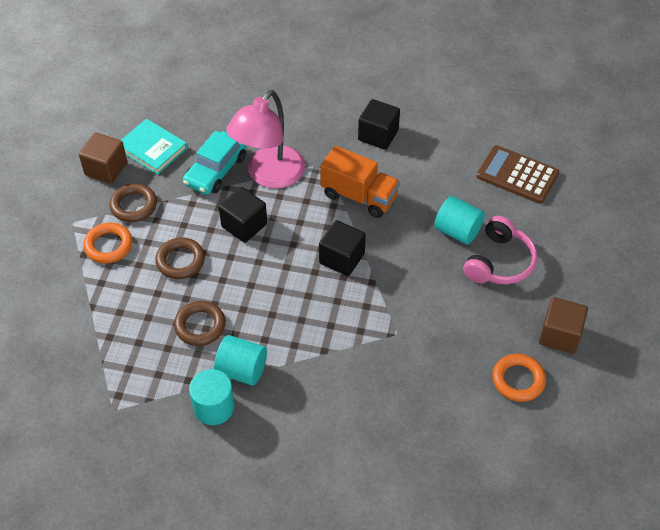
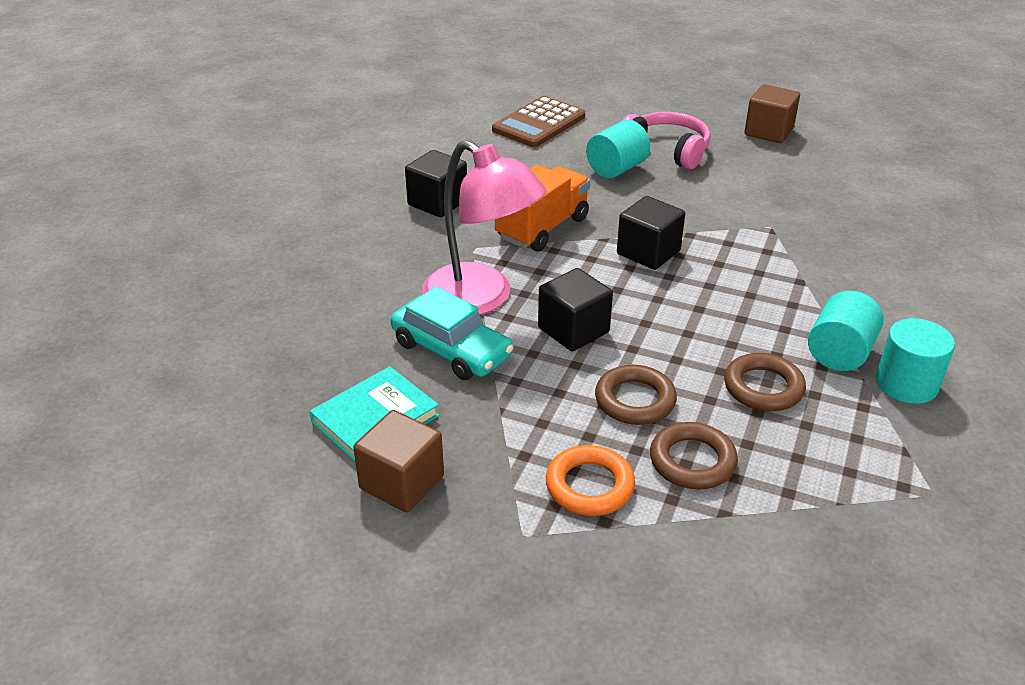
camera: 80 degrees left, 15 degrees down
(134, 205) = (503, 449): brown ring -> brown ring (692, 461)
(518, 380) = (829, 161): orange ring -> none

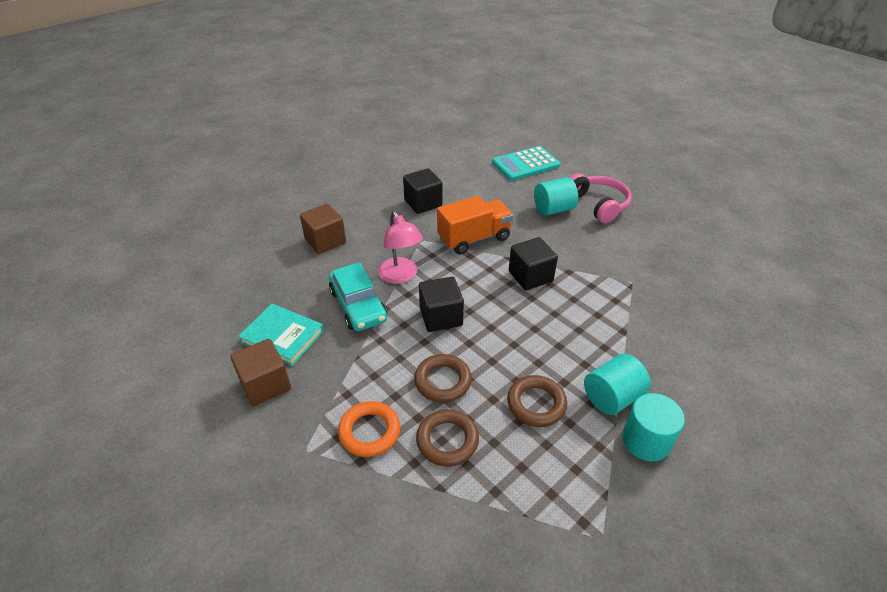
camera: 25 degrees right, 5 degrees up
(375, 419) = (282, 337): turquoise book -> turquoise book turned 45 degrees clockwise
(481, 299) = (401, 276): pink lamp -> pink lamp, size x0.66
(539, 123) = (525, 164): brown calculator -> turquoise calculator
(768, 132) = (683, 209): brown cube -> brown cube (325, 241)

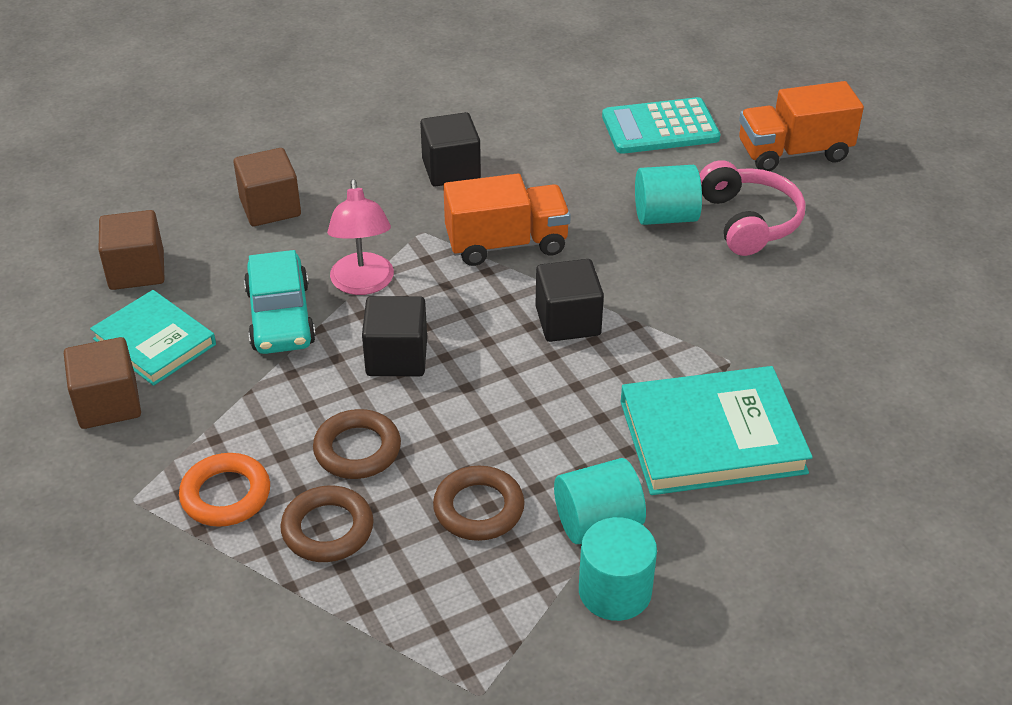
camera: 15 degrees right, 0 degrees up
(254, 293) = (136, 270): none -> brown cube
(601, 166) = (794, 153): none -> orange truck
(647, 329) = (712, 437): none -> turquoise book

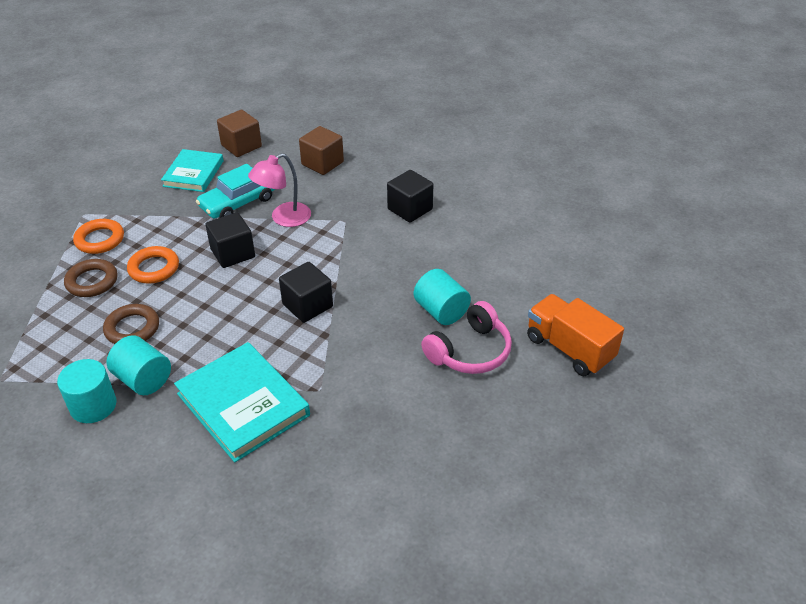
camera: 60 degrees right, 0 degrees up
(108, 404) = (142, 179): brown cube -> none
(357, 449) = (154, 268): brown ring -> orange ring
(506, 244) = (359, 255): orange truck -> none
(660, 128) = (534, 276): turquoise calculator -> none

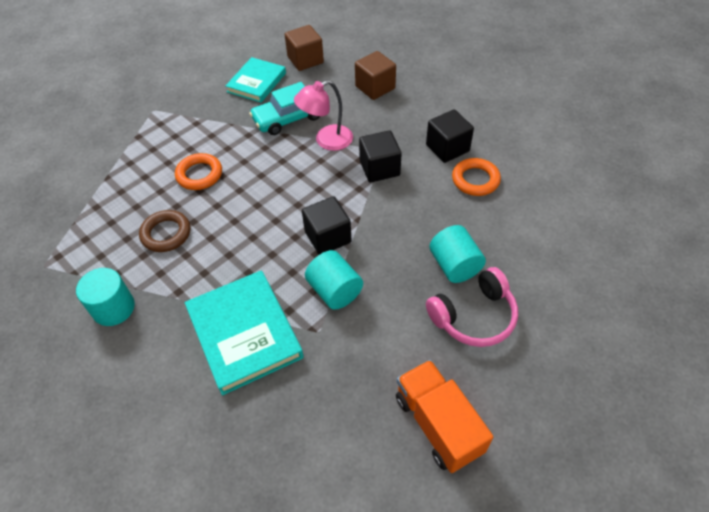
camera: 15 degrees right, 10 degrees up
(92, 281) = (144, 179): brown ring -> none
(100, 240) = (160, 138): orange ring -> orange ring (475, 180)
(143, 379) = (163, 289): turquoise cylinder -> turquoise cylinder (335, 291)
(233, 253) = (272, 170): black cube -> black cube (379, 168)
(569, 349) = (577, 333): orange truck -> orange truck (438, 424)

